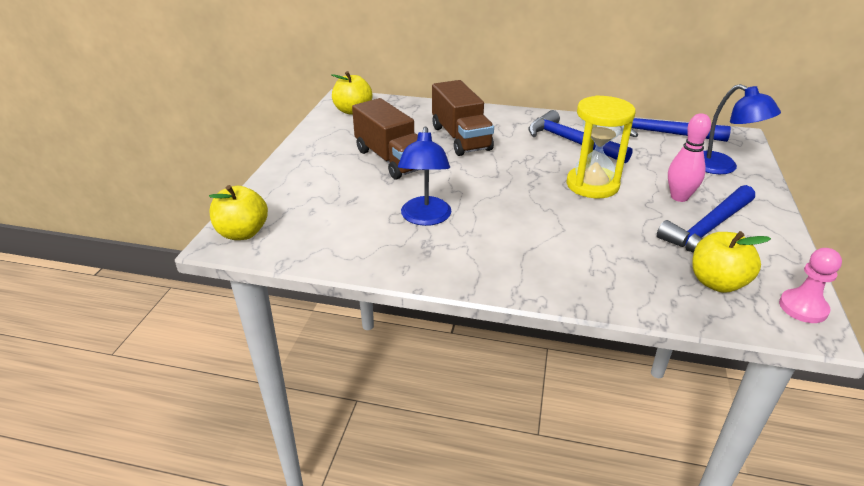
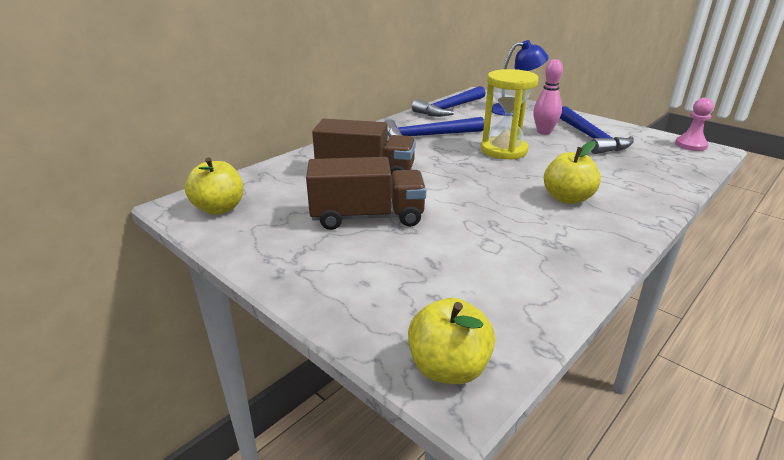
camera: 60 degrees left, 5 degrees down
(425, 218) = (504, 231): blue lamp -> none
(717, 282) = (657, 156): yellow apple -> yellow apple (567, 198)

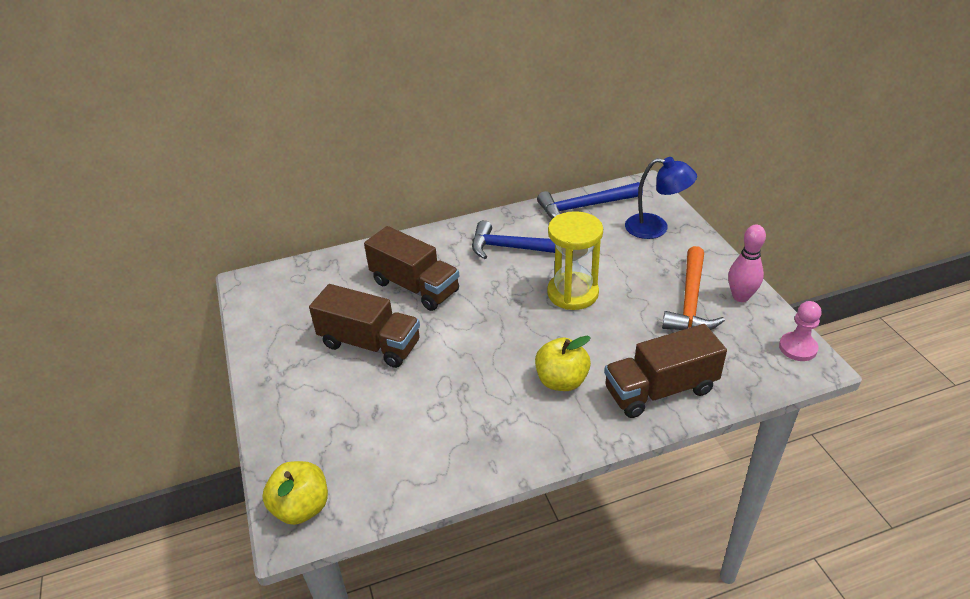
camera: 30 degrees right, 10 degrees up
(219, 208) = (272, 296): yellow apple -> none
(544, 132) = (647, 276): pink bowling pin -> pink bowling pin (740, 296)
(591, 138) = (690, 301): blue hammer -> orange hammer
(644, 185) = (660, 390): none -> brown truck

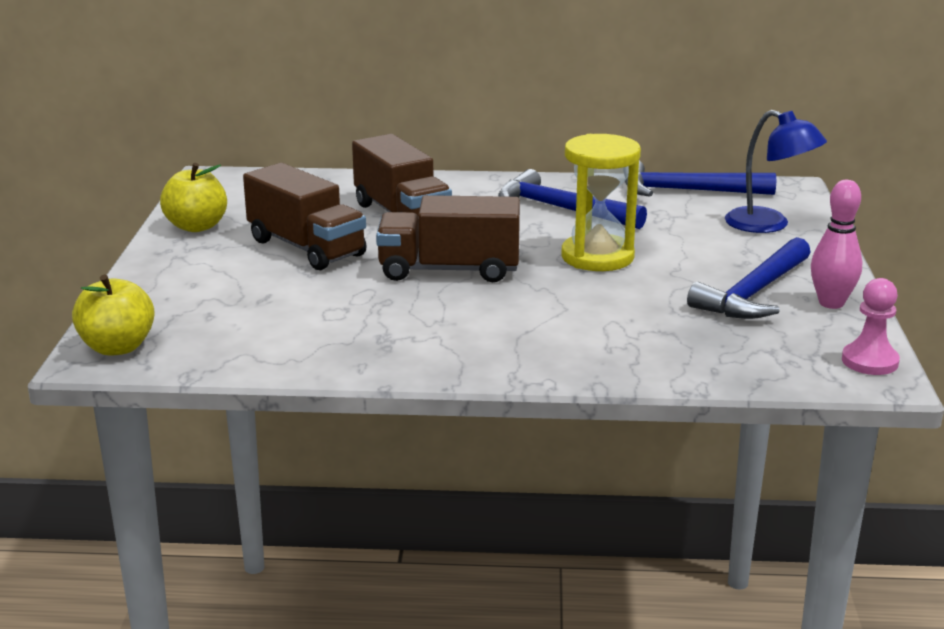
camera: 20 degrees right, 15 degrees down
(561, 381) = (511, 322): yellow apple -> yellow apple (196, 226)
(660, 390) = (634, 355): brown truck -> brown truck (449, 270)
(690, 301) = (753, 293): orange hammer -> blue hammer

